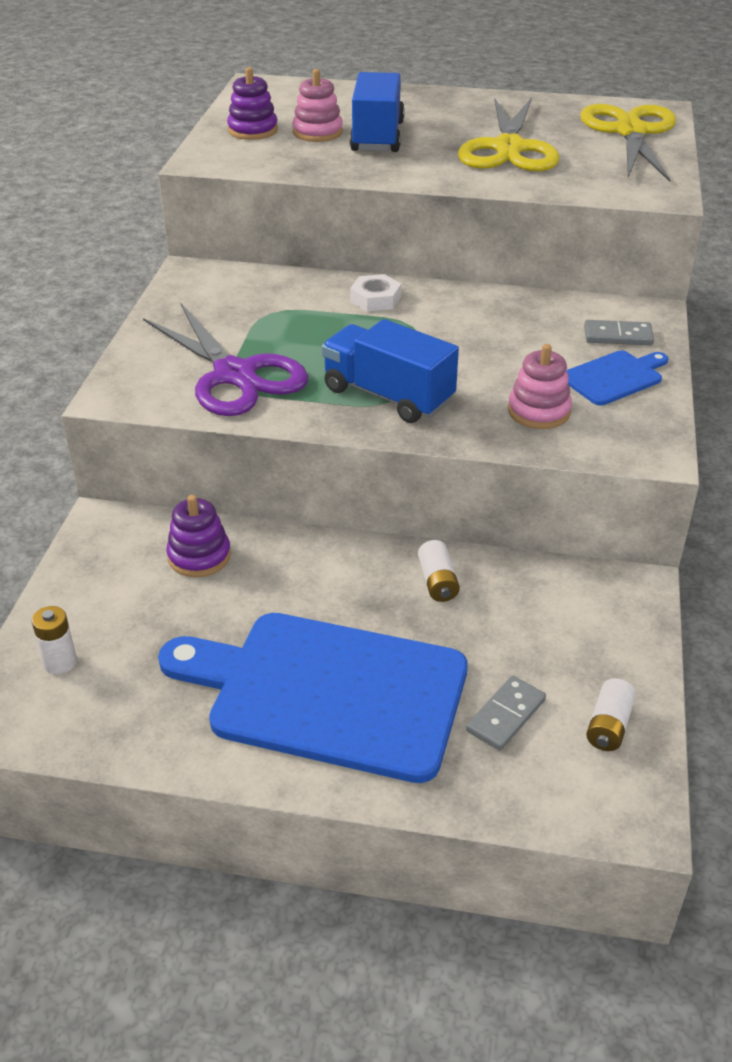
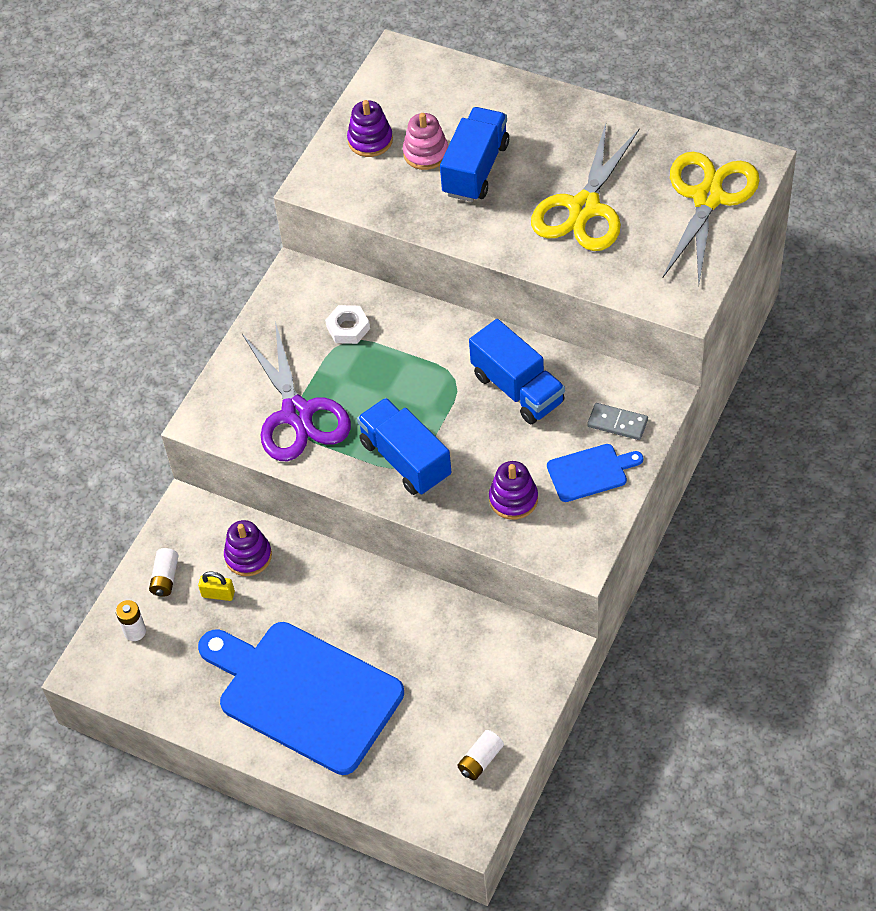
camera: 20 degrees right, 15 degrees up
(170, 601) = (218, 594): none -> yellow padlock
(375, 299) = (437, 339): white nut -> white nut (348, 328)
(438, 582) = (412, 615): white battery -> white battery (165, 578)
(488, 324) = (517, 389): none -> blue truck
(505, 715) = (415, 737): grey domino -> none
(539, 411) = (513, 499): pink stacking toy -> purple stacking toy

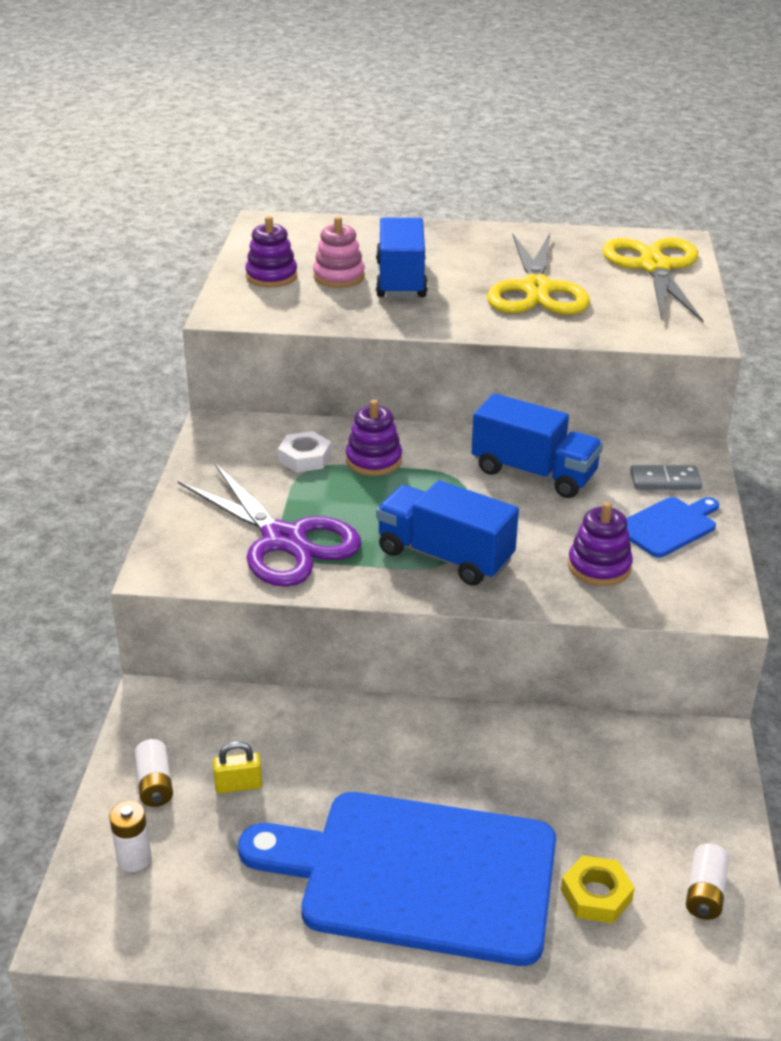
camera: 25 degrees left, 20 degrees down
(248, 556) = (261, 733): purple stacking toy -> purple stacking toy (373, 460)
(410, 741) = (596, 895): none -> yellow nut

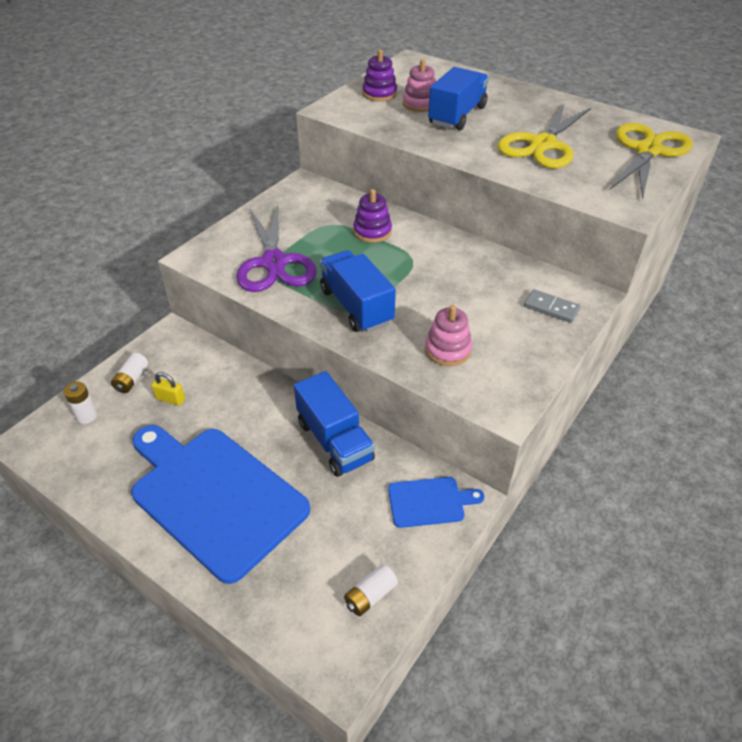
camera: 30 degrees right, 10 degrees up
(305, 458) = (334, 217): white nut -> none
(533, 473) = (465, 272): blue truck -> blue truck (334, 441)
(596, 895) = (302, 561): yellow nut -> none
(599, 567) = (447, 350): purple stacking toy -> pink stacking toy
(668, 526) = (523, 340): blue cutting board -> blue cutting board (429, 502)

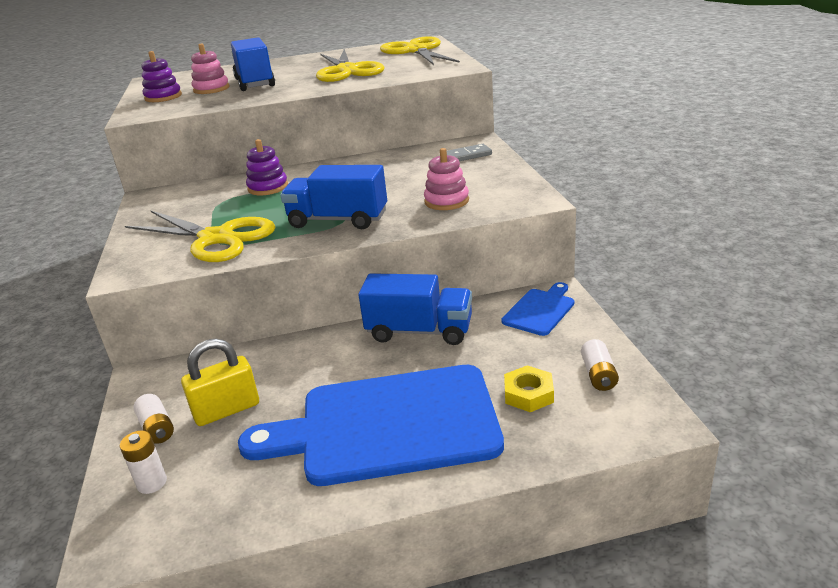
camera: 45 degrees left, 15 degrees down
(170, 399) = (227, 410): yellow padlock -> yellow padlock, size x1.72
(274, 263) = (216, 238): purple scissors -> yellow scissors
(309, 560) = (528, 394): none -> yellow nut

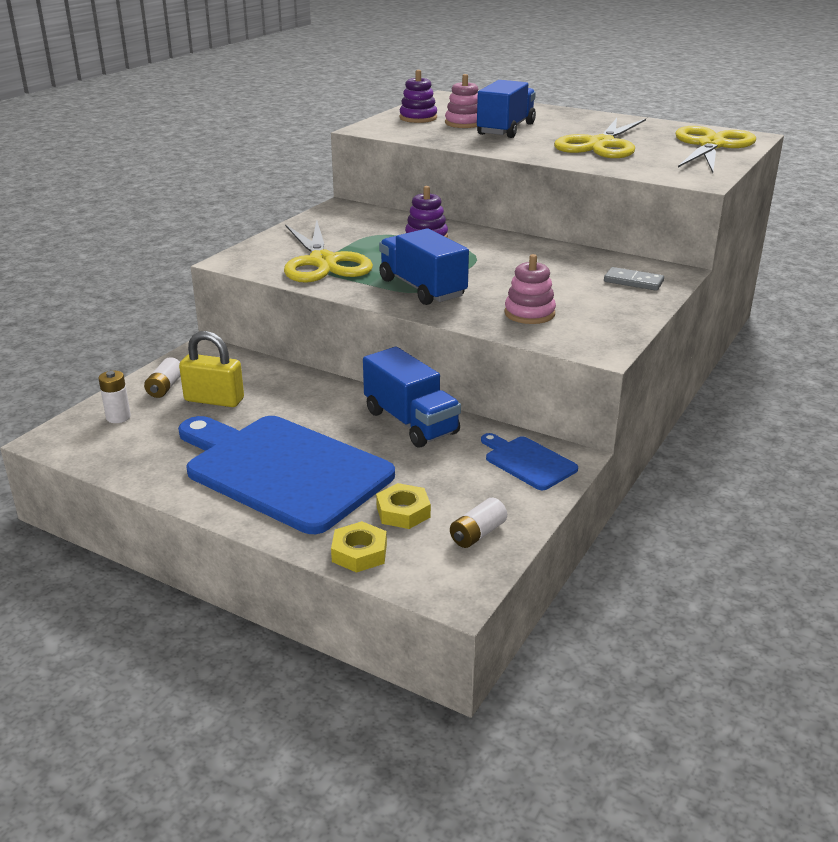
camera: 40 degrees right, 0 degrees up
(540, 310) = (528, 462): blue cutting board -> blue cutting board turned 120 degrees counterclockwise
(555, 443) = (359, 553): none -> yellow nut

